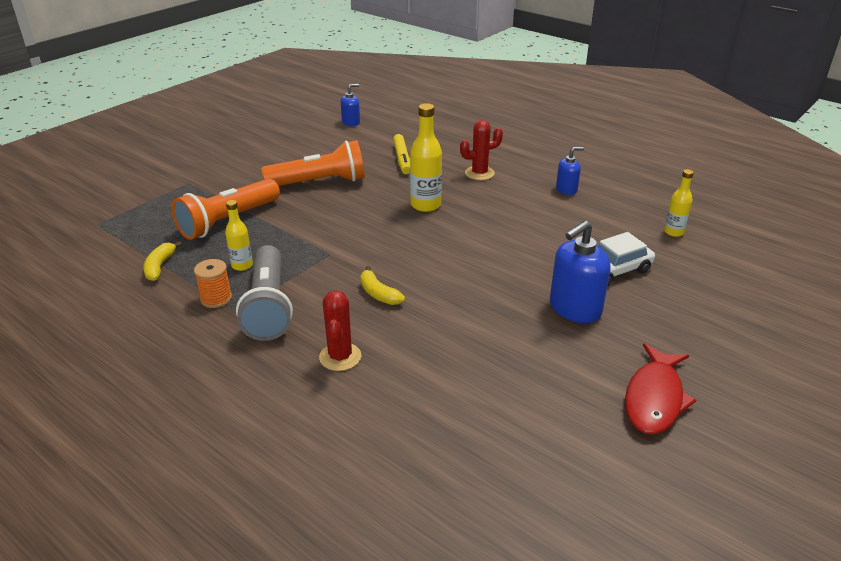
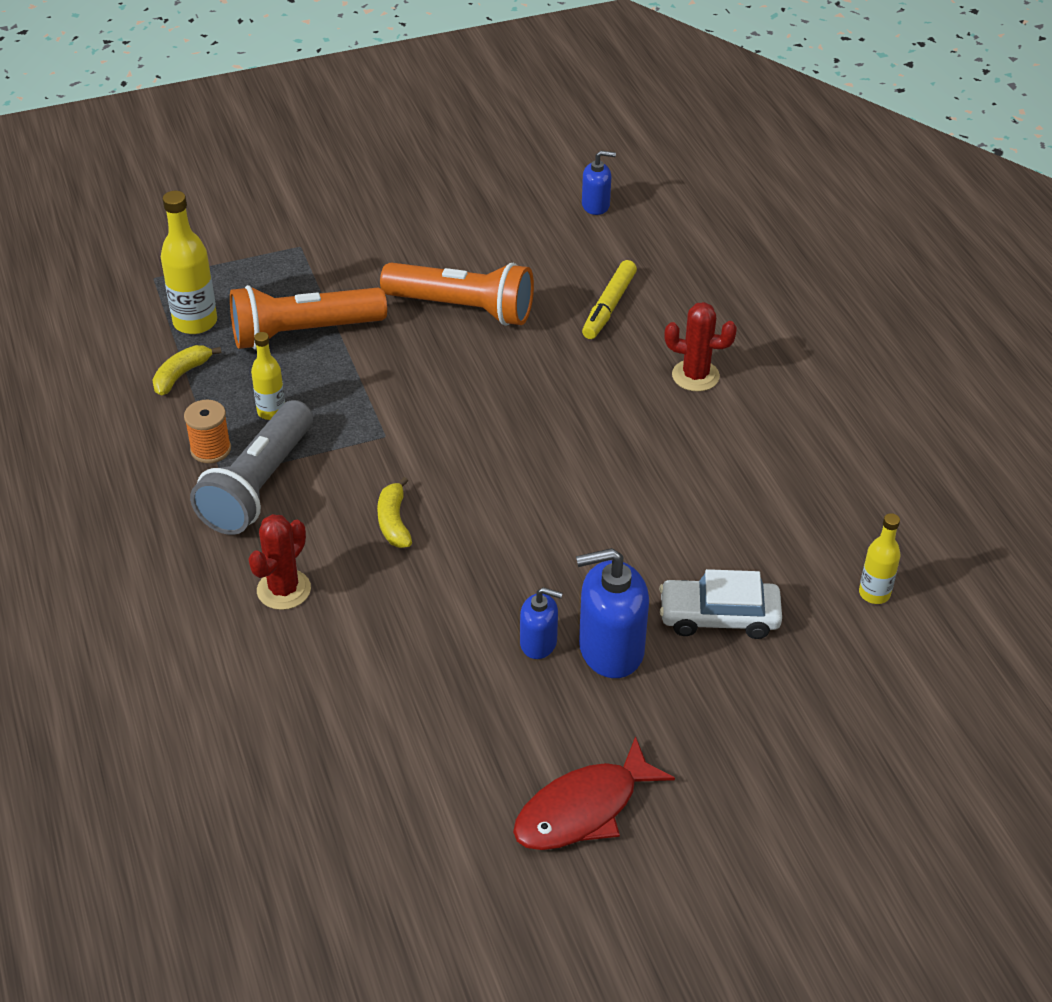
camera: 30 degrees right, 10 degrees up
(425, 205) = (569, 404): yellow bottle -> yellow bottle (195, 322)
(566, 189) = (794, 455): blue soap dispenser -> blue soap dispenser (539, 643)

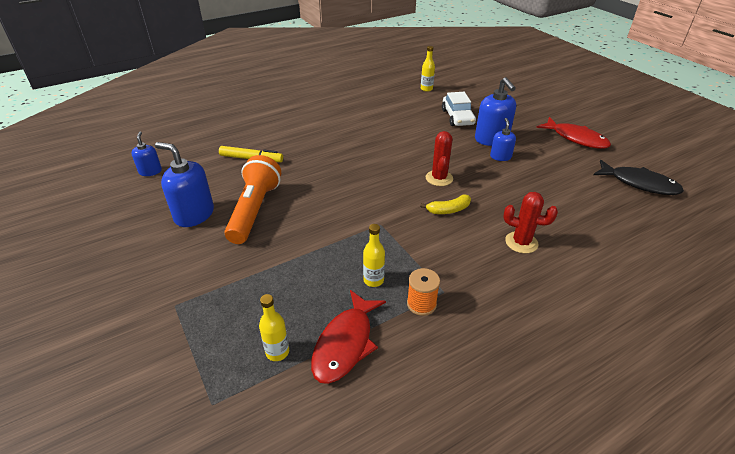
camera: 100 degrees left, 5 degrees down
(181, 375) = (345, 343): yellow banana -> red fish
(195, 322) = (277, 352): yellow bottle -> yellow bottle, size x0.61
(258, 485) = (445, 271): grey flashlight -> none
(303, 332) = (285, 281): orange flashlight -> none
(382, 843) = (639, 183): none -> black fish
(471, 252) = (194, 214): none -> blue soap dispenser
(695, 376) = (306, 131): red cactus -> red cactus (439, 178)

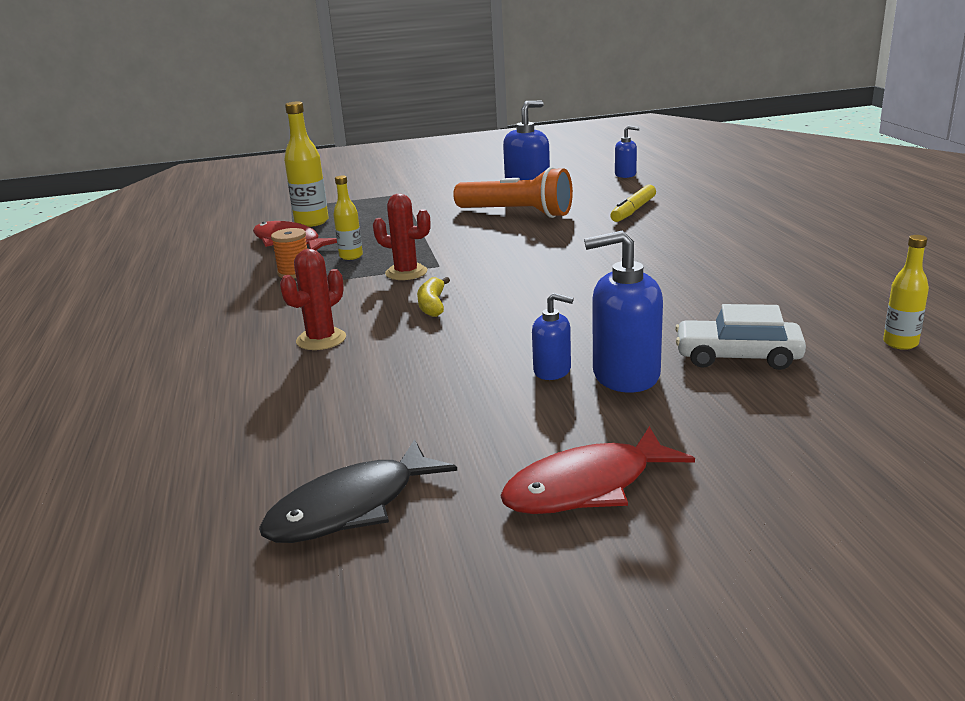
camera: 110 degrees right, 15 degrees down
(277, 352) = (311, 222): yellow bottle -> yellow bottle, size x1.63
(439, 178) = (515, 309): red cactus -> red cactus (406, 273)

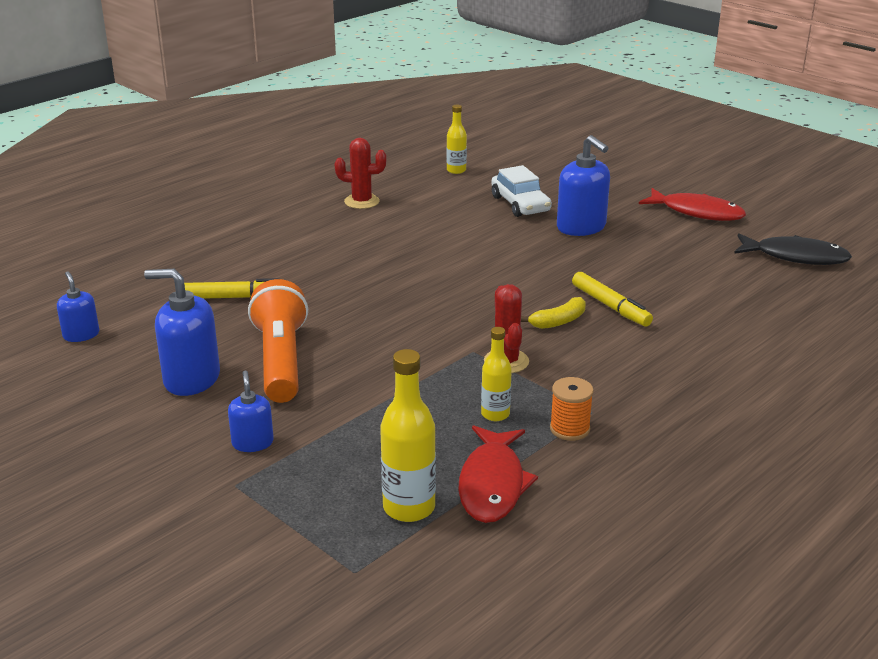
camera: 125 degrees left, 5 degrees up
(321, 339) = (669, 344): red cactus -> red cactus (362, 201)
(422, 335) = (610, 306): none -> yellow marker
(552, 371) = (602, 248): blue soap dispenser -> blue soap dispenser (252, 443)

